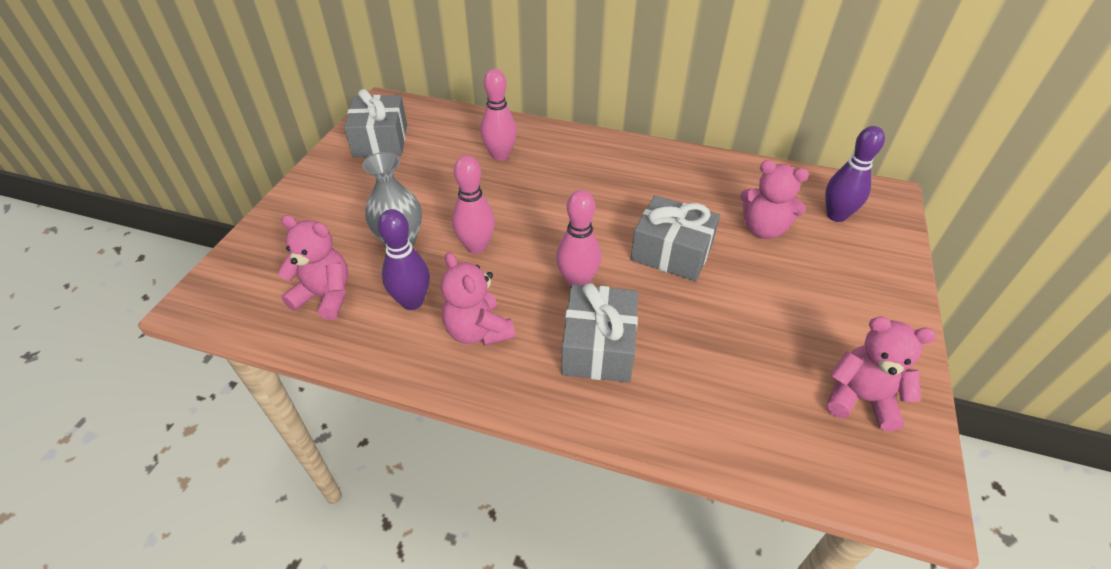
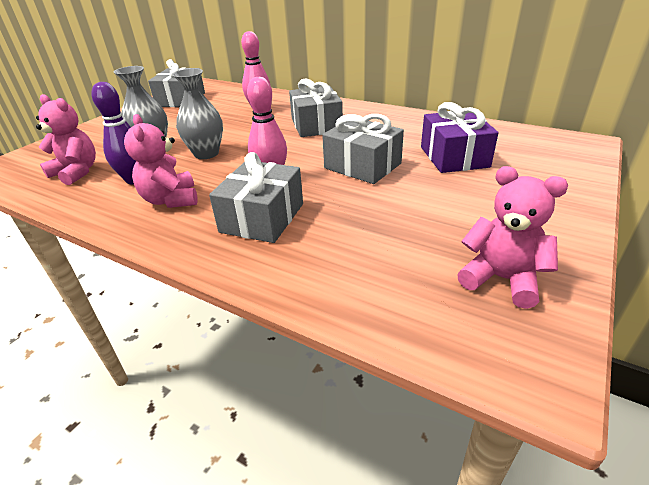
camera: 15 degrees right, 10 degrees down
(476, 246) = (206, 154): pink bowling pin -> grey vase
(587, 183) = (316, 125): none -> grey gift
(763, 229) = (454, 157): pink teddy bear -> purple gift
(836, 215) = (528, 152): purple bowling pin -> none

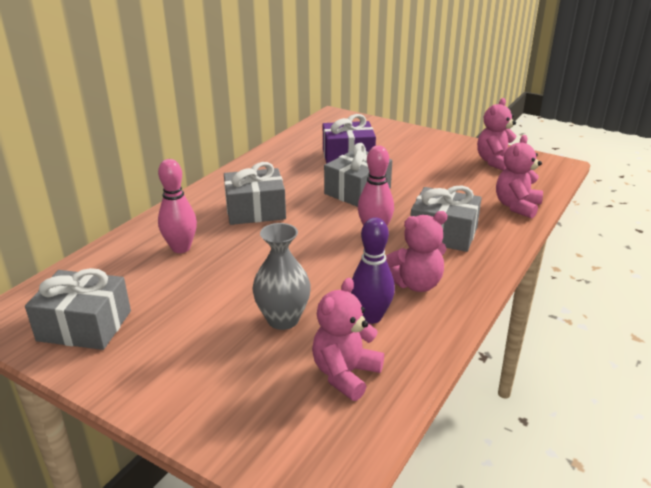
camera: 90 degrees left, 5 degrees down
(206, 154) = (311, 275): grey vase -> none
(334, 286) = (517, 206): none -> pink teddy bear

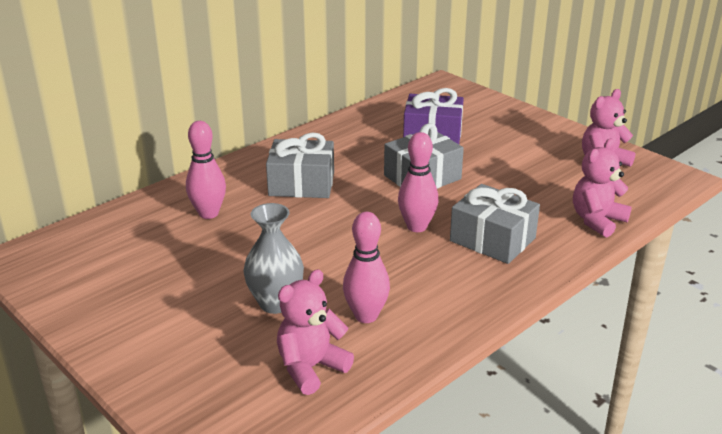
camera: 15 degrees right, 0 degrees up
(84, 326) = (87, 277): grey gift -> none
(371, 317) = (366, 316): purple bowling pin -> pink bowling pin
(416, 284) = (431, 290): pink teddy bear -> none

